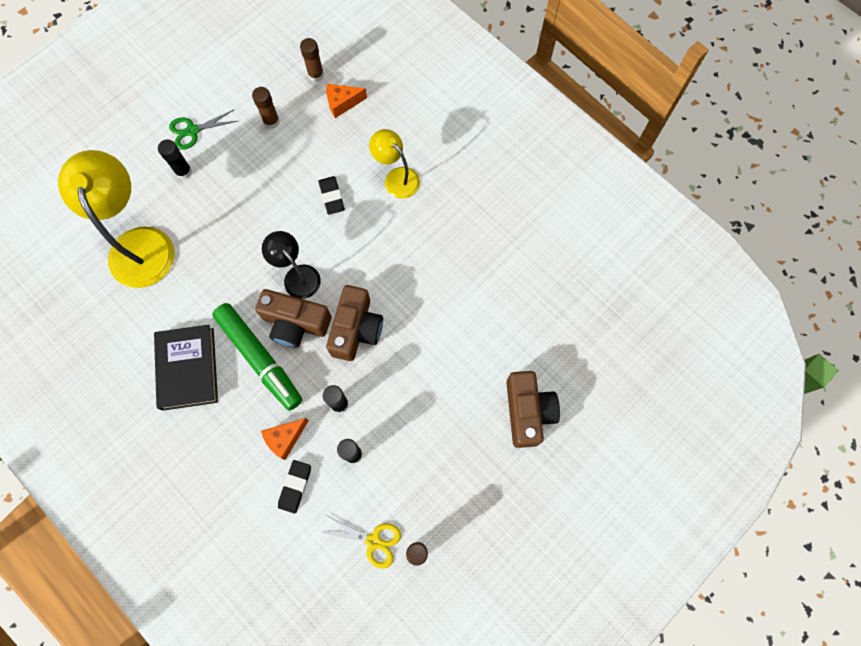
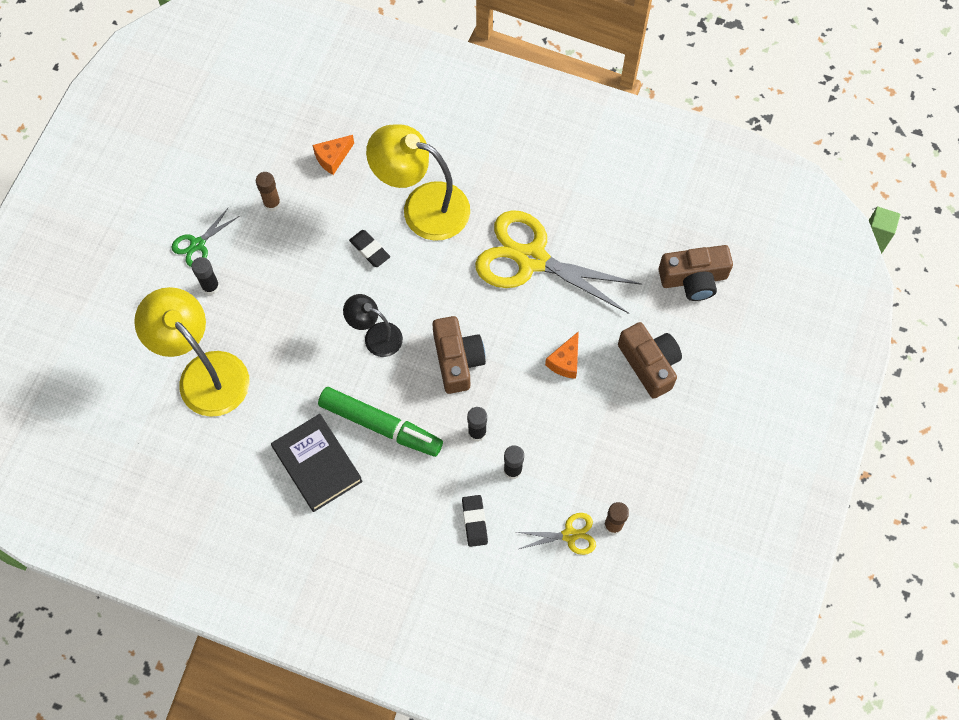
camera: 25 degrees left, 5 degrees down
(285, 438) = (443, 485): orange cheese -> orange cheese (565, 361)
(295, 323) = (397, 379): brown camera -> brown camera (693, 279)
(316, 75) = (292, 141): brown glue stick -> none
(396, 177) = (422, 206): yellow lamp -> yellow lamp, size x1.82
(468, 266) = (531, 259): none -> yellow scissors

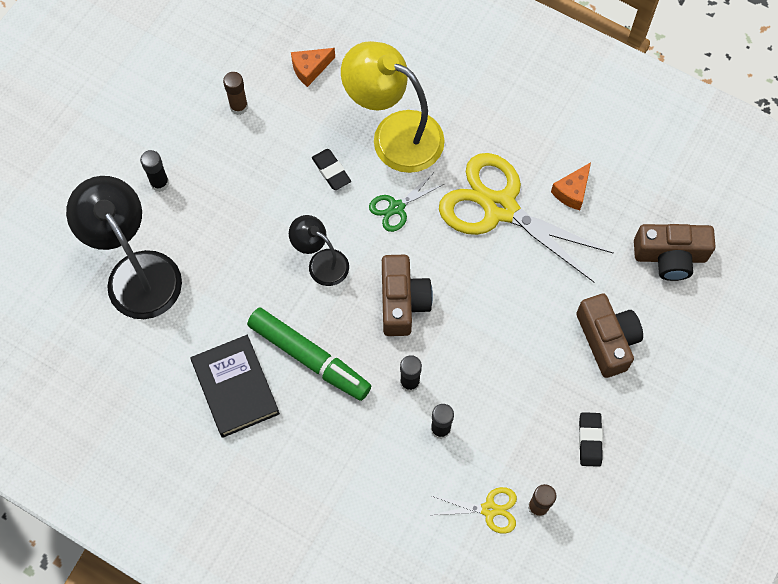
camera: 10 degrees right, 0 degrees up
(197, 244) = (154, 137): green scissors -> green scissors (396, 208)
(204, 372) = (137, 271): yellow lamp -> black lamp
(474, 521) = (390, 477): black eraser -> black eraser (590, 440)
(565, 361) = (517, 322): orange cheese -> orange cheese (572, 192)

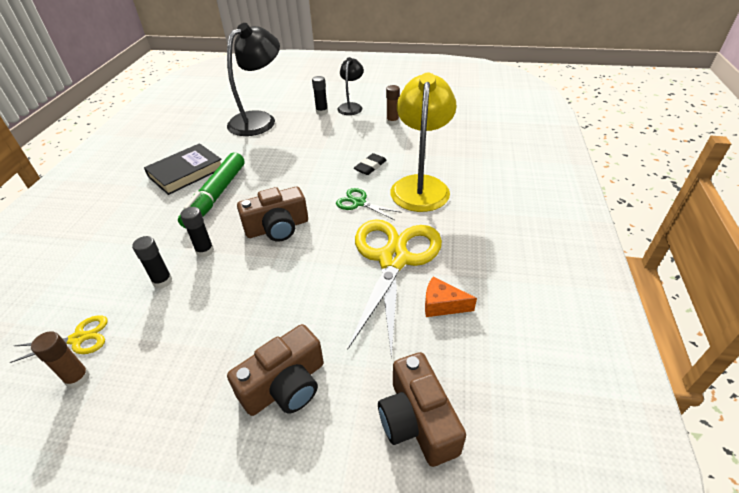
camera: 70 degrees right, 25 degrees down
(310, 69) = (442, 139): orange cheese -> none
(321, 262) = (295, 181): black lamp -> black lamp (351, 106)
(489, 509) = (79, 338): yellow scissors -> yellow scissors turned 90 degrees counterclockwise
(590, 440) = (158, 404): black eraser -> none

